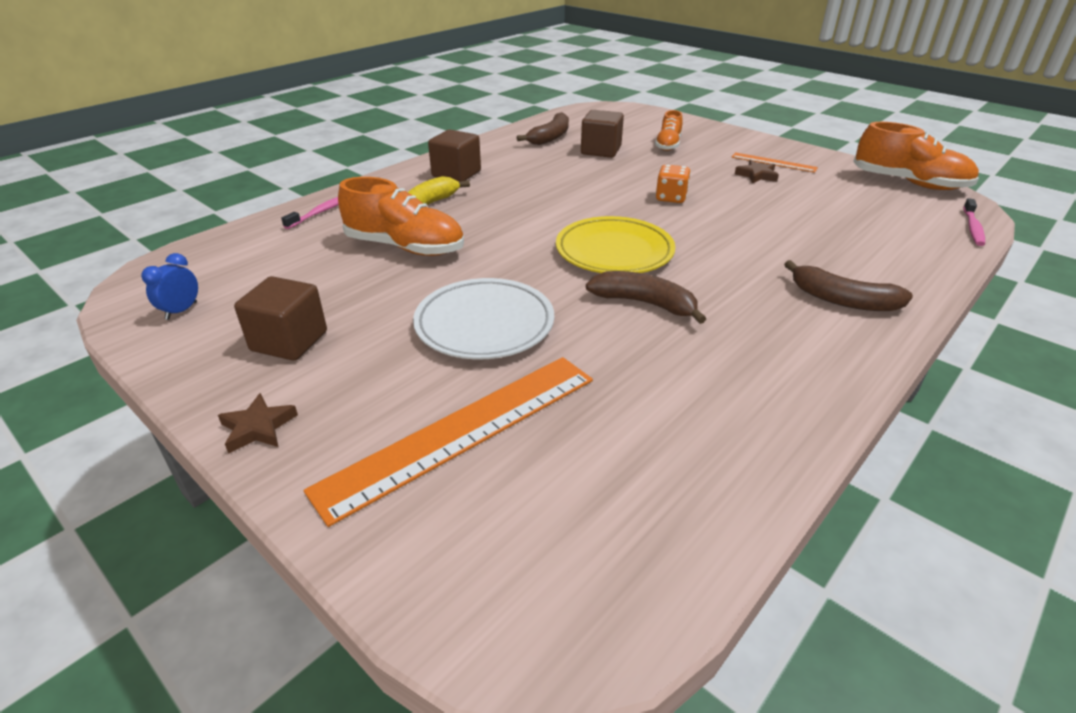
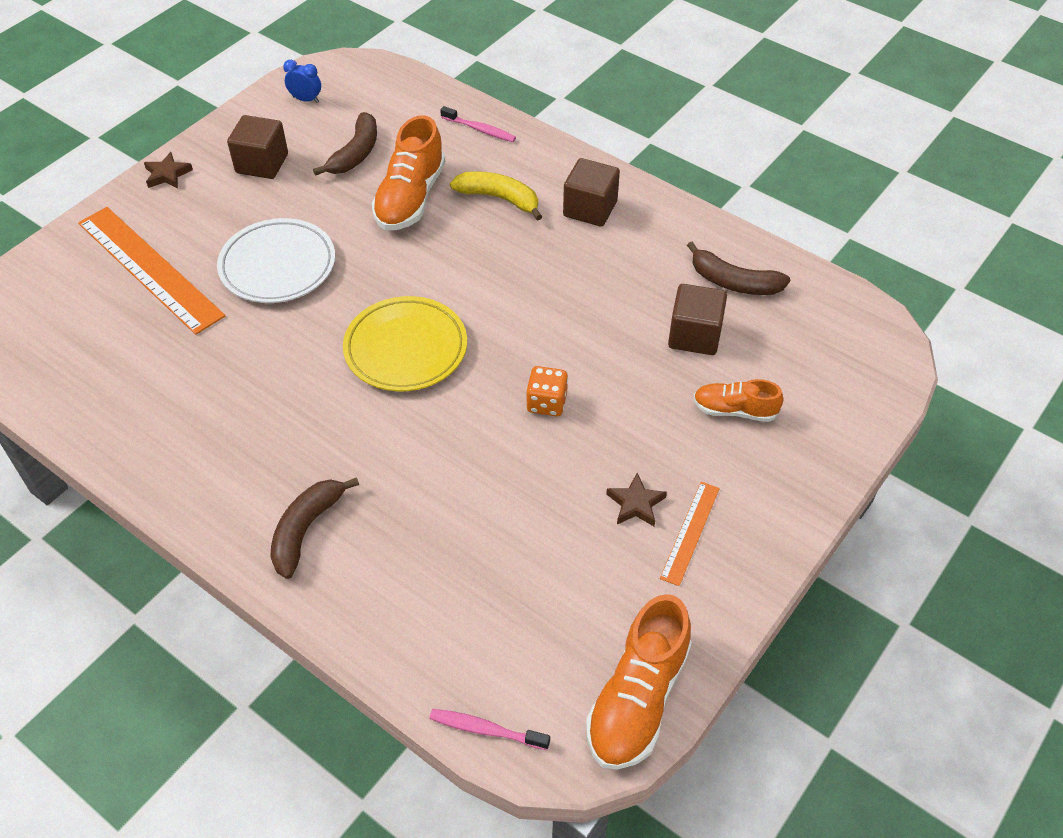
camera: 85 degrees right, 15 degrees up
(645, 303) = (306, 370): brown banana -> brown banana (355, 153)

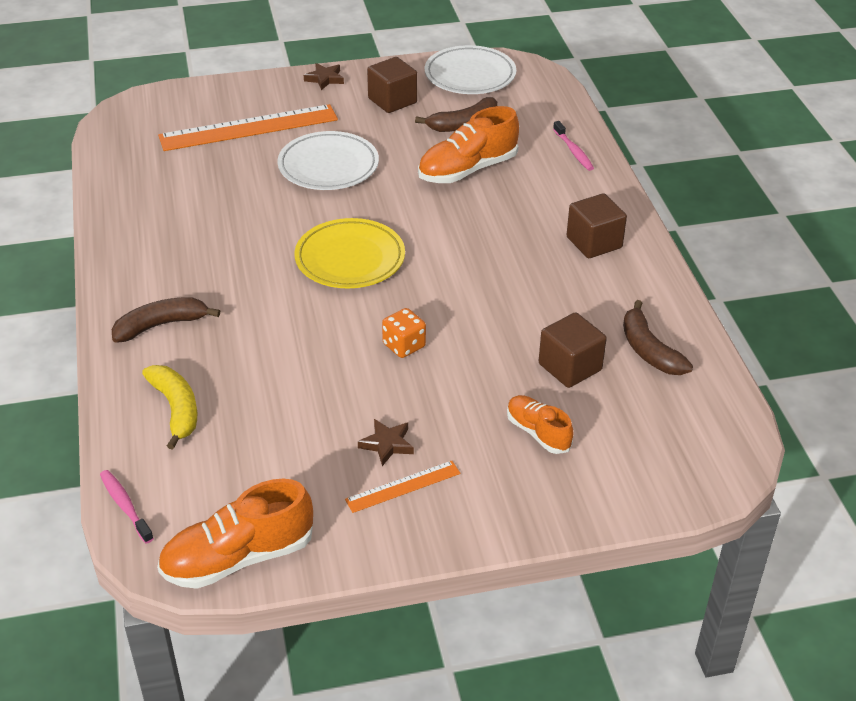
camera: 40 degrees right, 10 degrees down
(149, 269) = (248, 128): orange ruler -> orange ruler turned 75 degrees clockwise
(306, 99) = (470, 75): blue clock -> white plate
(499, 198) = (532, 202): yellow banana -> yellow banana (176, 409)

